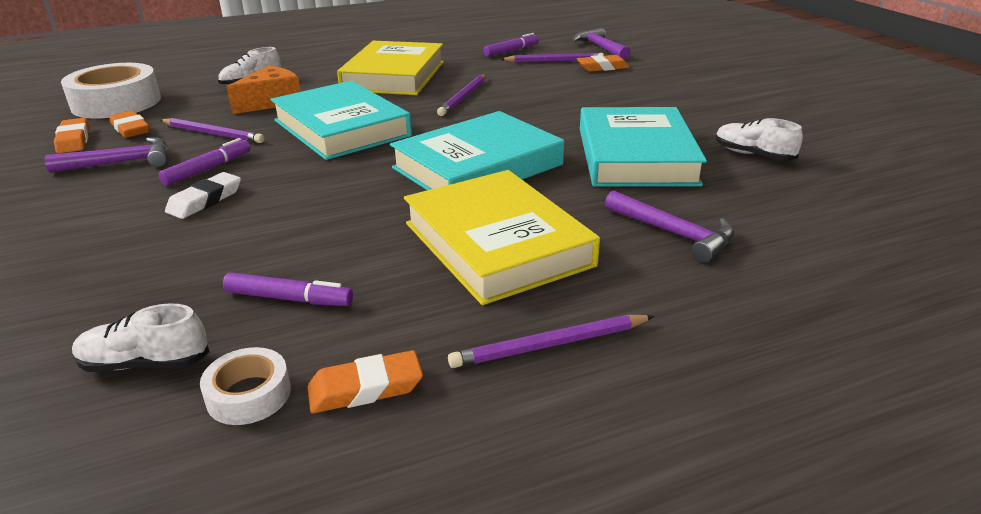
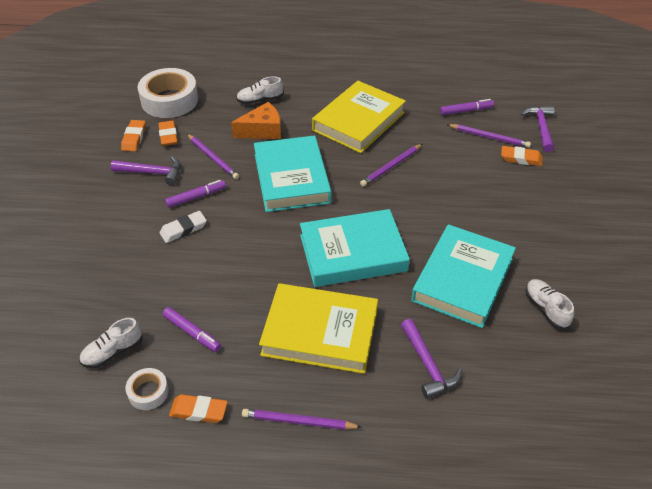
camera: 25 degrees right, 15 degrees up
(145, 363) = (113, 352): white shoe -> white shoe turned 60 degrees counterclockwise
(497, 244) = (320, 332): yellow book -> yellow book turned 75 degrees counterclockwise

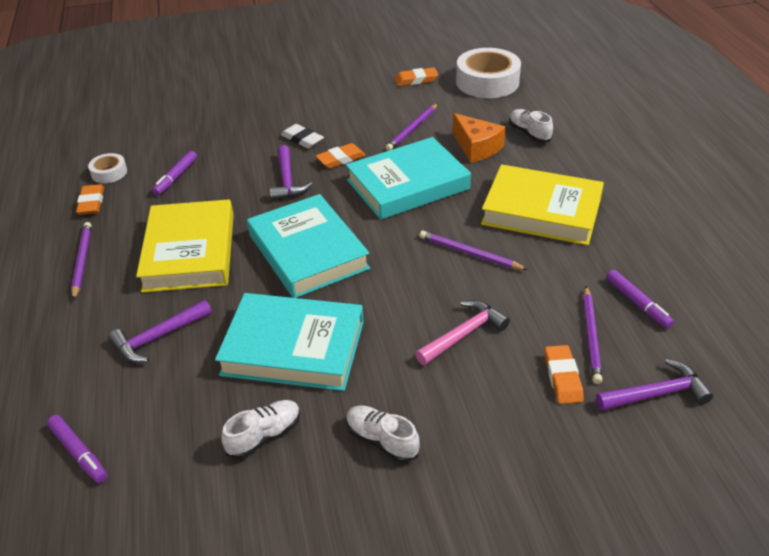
camera: 75 degrees right, 5 degrees down
(113, 352) = (149, 144): white shoe -> white shoe (382, 440)
(152, 173) = (372, 103): purple hammer -> purple hammer (287, 181)
(168, 136) = (431, 96): orange eraser -> orange eraser (341, 159)
(196, 197) = (349, 135): purple marker -> purple marker (79, 453)
(472, 190) = (463, 334): none -> pink hammer

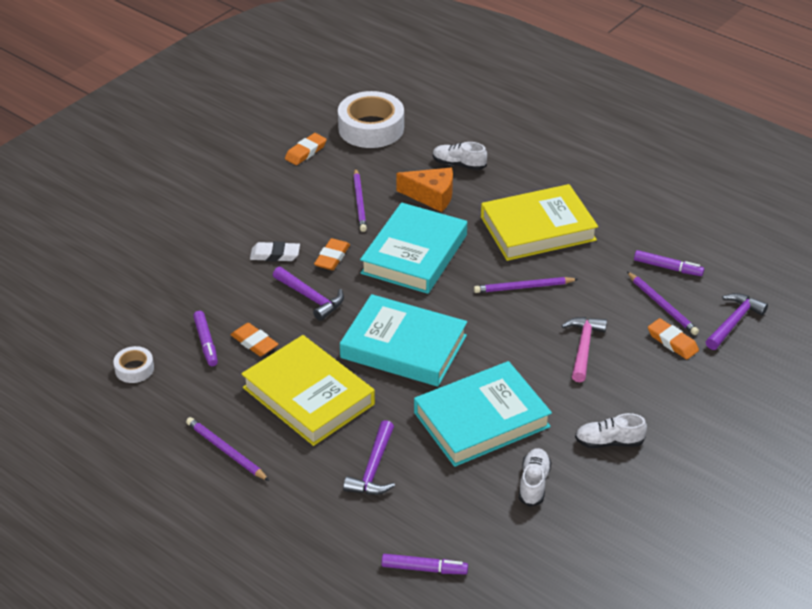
camera: 40 degrees left, 0 degrees up
(91, 203) = (159, 402): orange eraser -> orange eraser (254, 342)

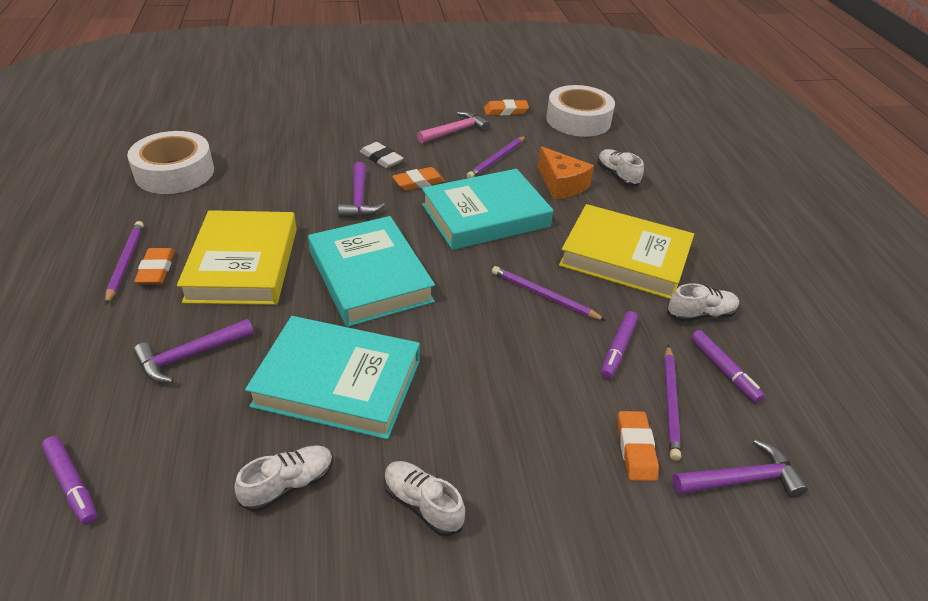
camera: 40 degrees right, 0 degrees up
(134, 369) = (175, 172): white tape -> white tape, size x2.05
(206, 342) = (243, 184): purple marker -> purple marker (618, 349)
(254, 342) = (272, 204): orange eraser -> orange eraser (156, 270)
(583, 347) = (529, 386): pink hammer -> pink hammer (455, 131)
(621, 240) = (700, 314): none -> white shoe

